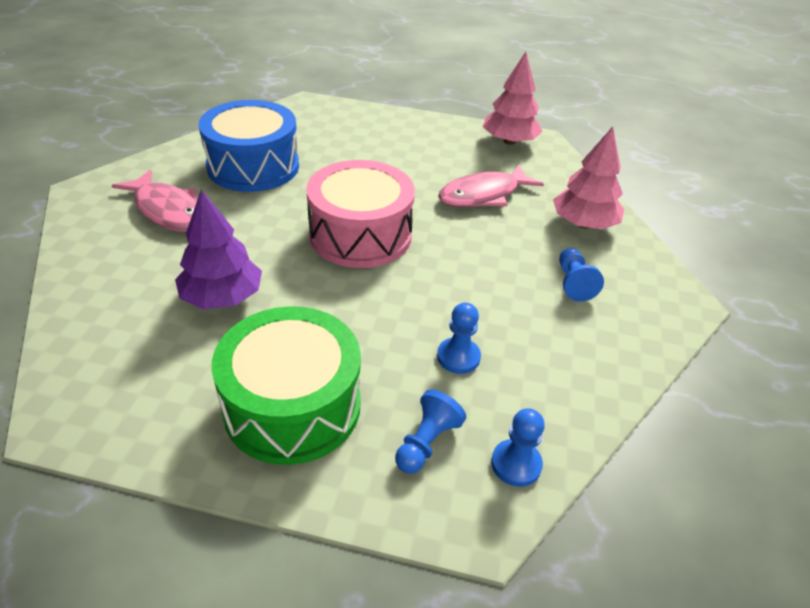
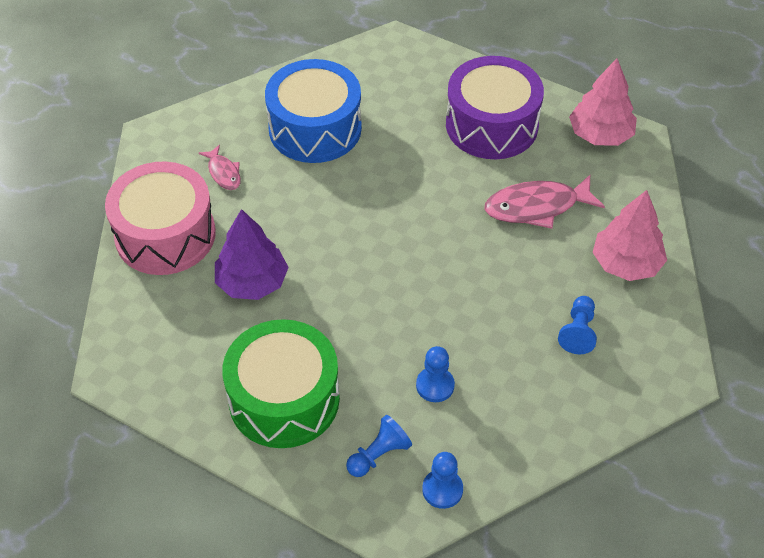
camera: 20 degrees right, 10 degrees up
(167, 210) = (223, 173): pink fish -> pink fish, size x0.55
(360, 235) = (394, 236): pink drum -> pink drum (165, 235)
(415, 145) = (491, 125): none -> purple drum

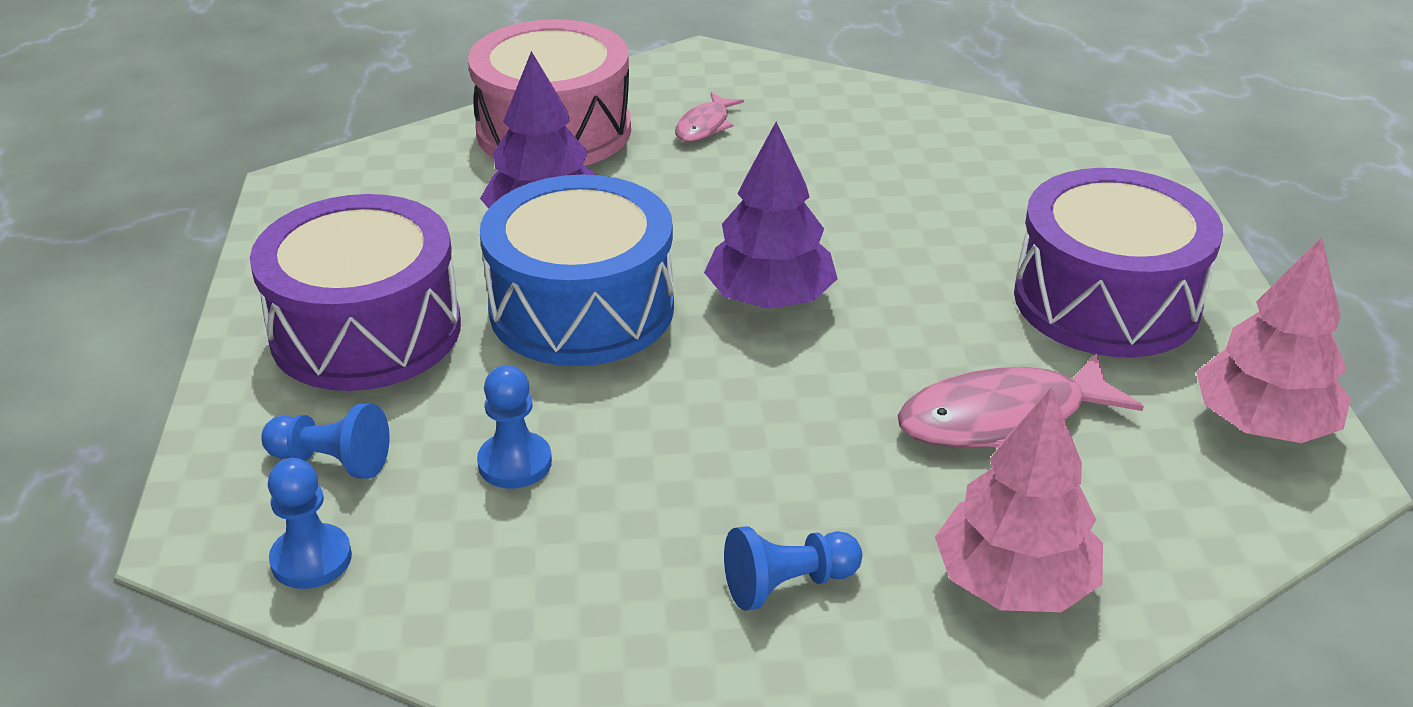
camera: 55 degrees right, 15 degrees down
(284, 399) = (366, 330): green drum -> purple drum
(315, 128) = (873, 157): blue drum -> blue drum (582, 308)
(394, 232) = (770, 299): none -> purple tree
(537, 207) = (1003, 419): pink fish -> pink fish turned 60 degrees counterclockwise

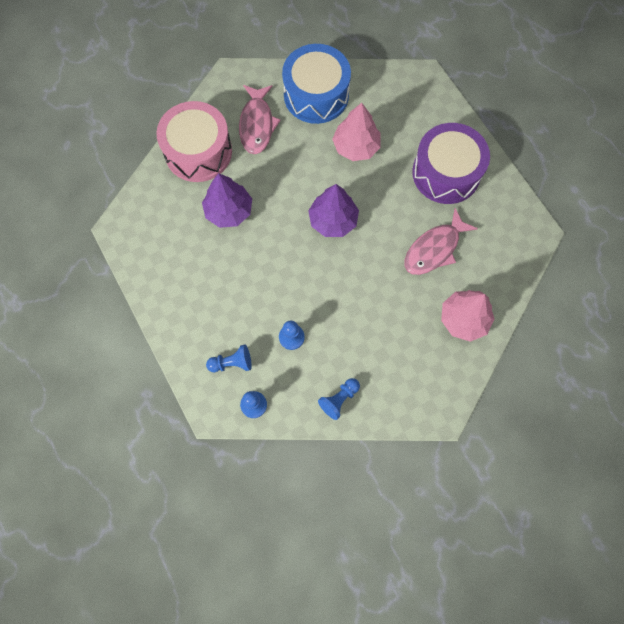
camera: 25 degrees left, 35 degrees up
(366, 330) = (201, 298): purple drum -> none
(582, 308) = (270, 253): blue drum -> blue drum (316, 95)
(705, 126) = (257, 124): pink fish -> pink fish, size x1.83
(788, 584) = (400, 349): blue pawn -> blue pawn (339, 399)
(1262, 424) = (513, 217): pink tree -> pink tree (356, 147)

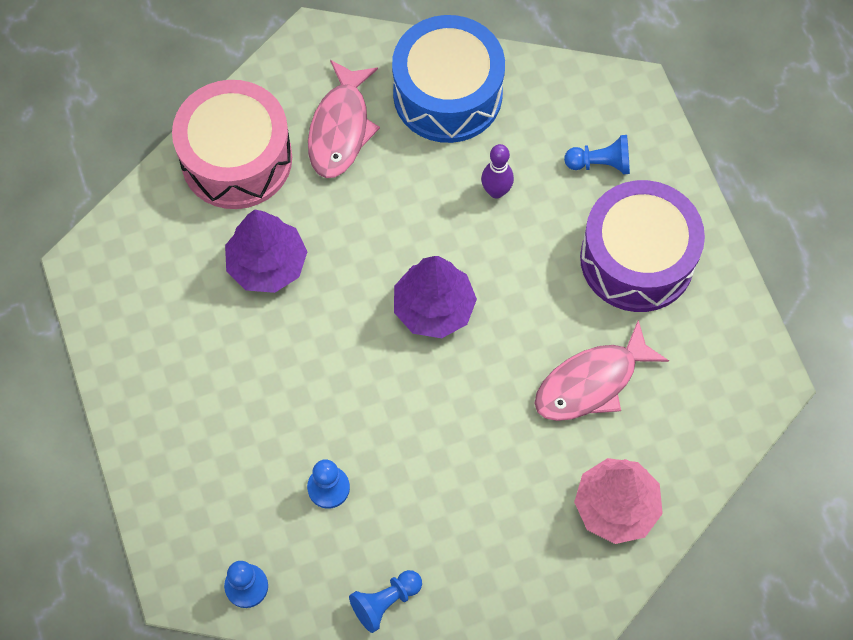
camera: 10 degrees right, 5 degrees down
(232, 363) = (225, 513): blue pawn -> blue pawn (600, 163)
(356, 147) = (496, 191): pink tree -> purple bowling pin

